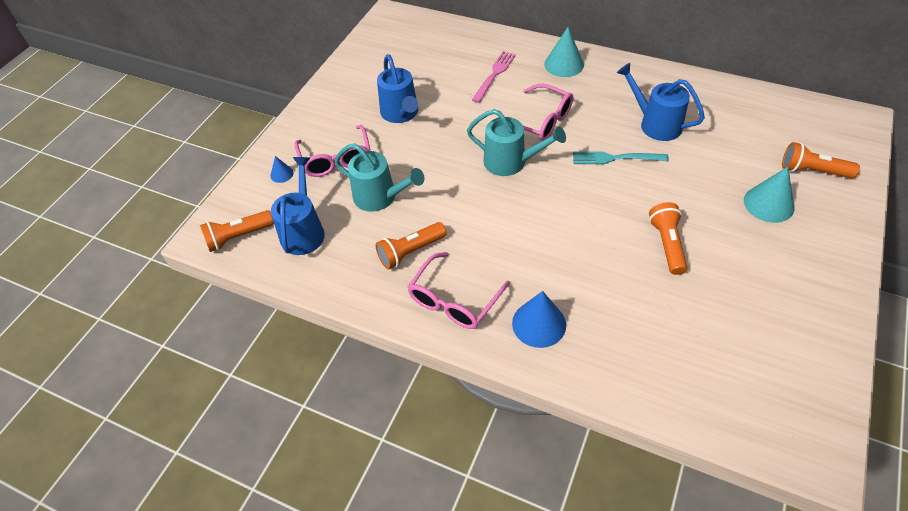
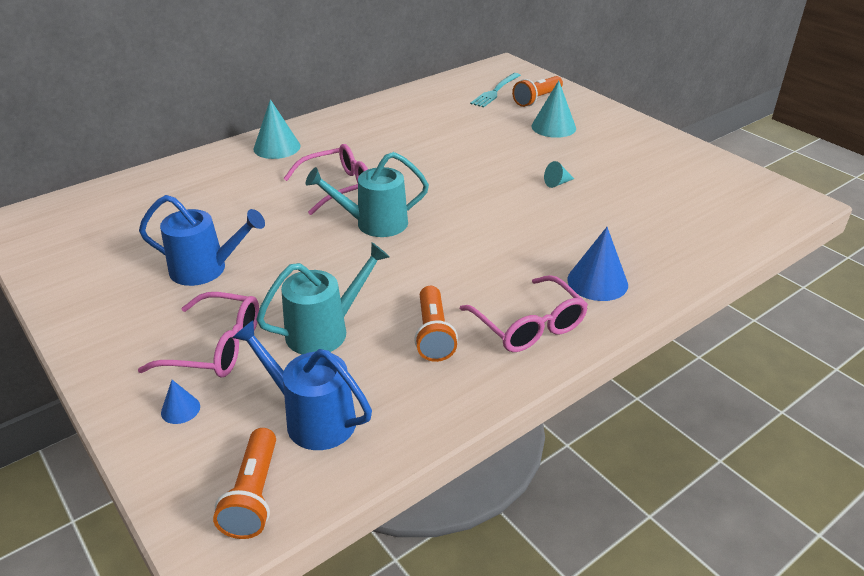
camera: 65 degrees left, 15 degrees down
(494, 75) = (234, 188): pink fork -> none
(511, 162) = (374, 223): turquoise watering can -> turquoise watering can turned 150 degrees counterclockwise
(615, 158) = (433, 168): turquoise fork -> turquoise fork (495, 91)
(655, 124) = (414, 136): blue watering can -> none
(667, 244) = (557, 183): orange flashlight -> turquoise cone

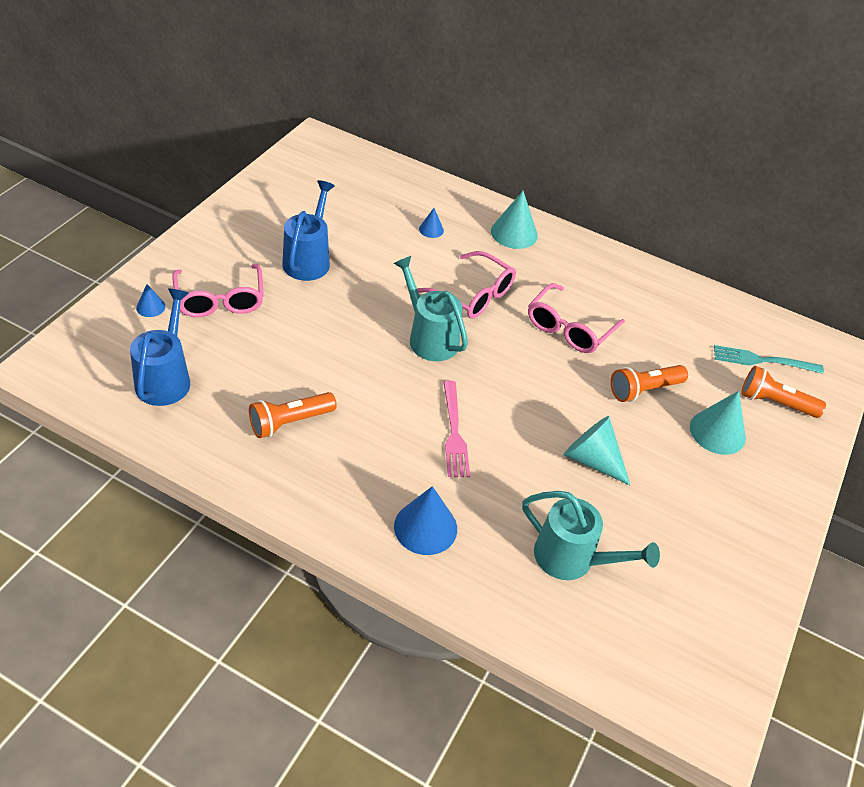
camera: 60 degrees right, 10 degrees up
(206, 269) = (308, 259): blue watering can -> blue watering can turned 150 degrees counterclockwise
(231, 187) = (431, 229): none -> blue cone
(253, 495) = (84, 373): orange flashlight -> orange flashlight (644, 390)
(325, 330) = (265, 353): turquoise watering can -> turquoise watering can (572, 559)
(497, 239) = (454, 432): none -> pink fork
(529, 326) = (331, 486): pink glasses -> pink glasses (569, 328)
(557, 183) = (592, 460): turquoise cone -> turquoise cone, size x1.91

